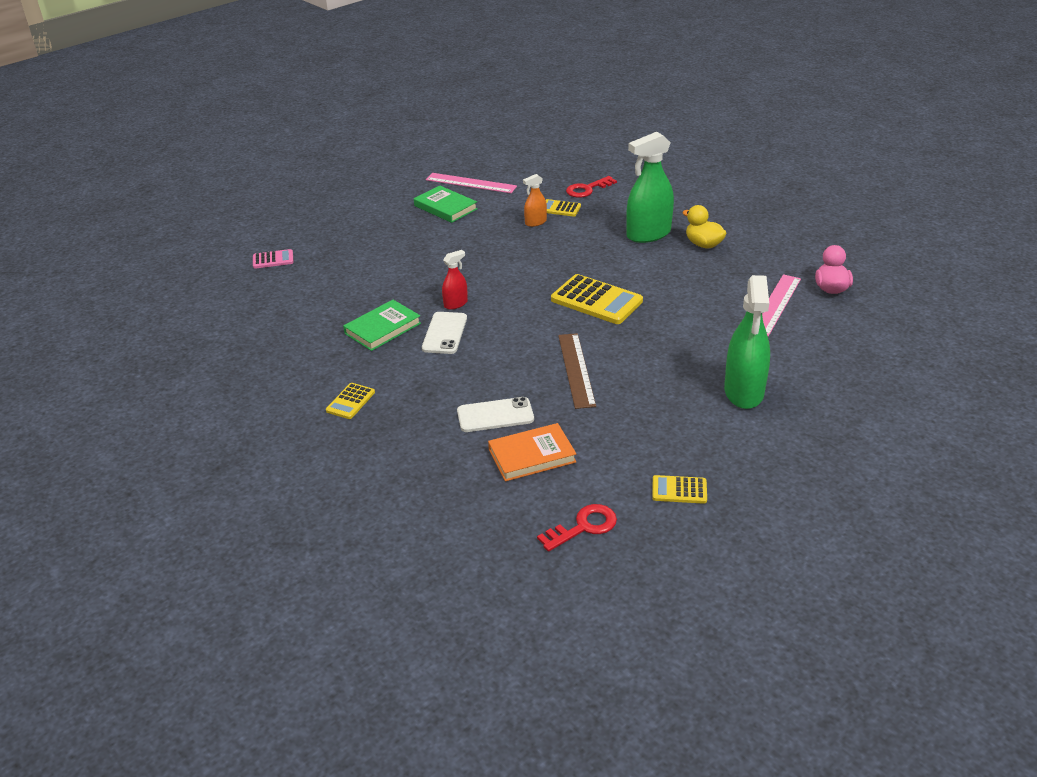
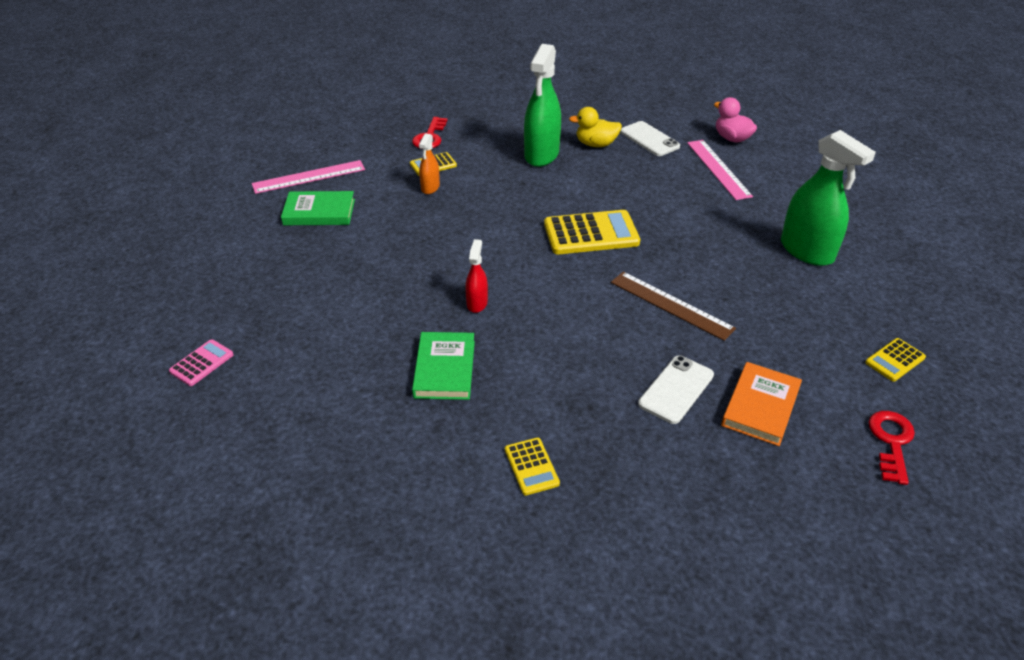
camera: 45 degrees left, 5 degrees up
(444, 333) = (511, 338): white phone -> white phone (649, 139)

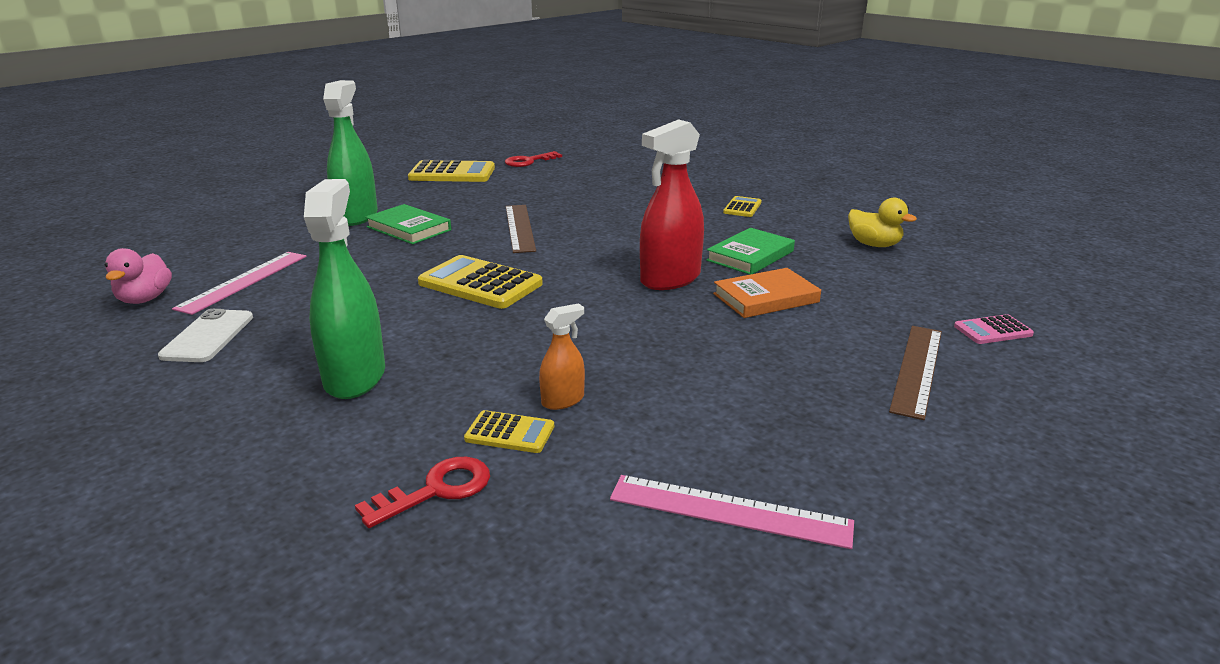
camera: 140 degrees left, 15 degrees down
(250, 295) = (917, 369): none -> brown ruler
(319, 212) = (758, 435): green book -> green book (408, 228)
(477, 303) = (670, 279): red spray bottle -> red spray bottle, size x2.01
(541, 155) = (355, 377): green spray bottle -> green spray bottle turned 60 degrees counterclockwise
(596, 144) = (270, 359): yellow duck -> yellow duck (874, 245)
(676, 389) = (600, 202): white phone -> none
(760, 406) = (566, 184): orange book -> orange book (765, 298)
(895, 360) = (452, 173): yellow calculator -> yellow calculator, size x1.90

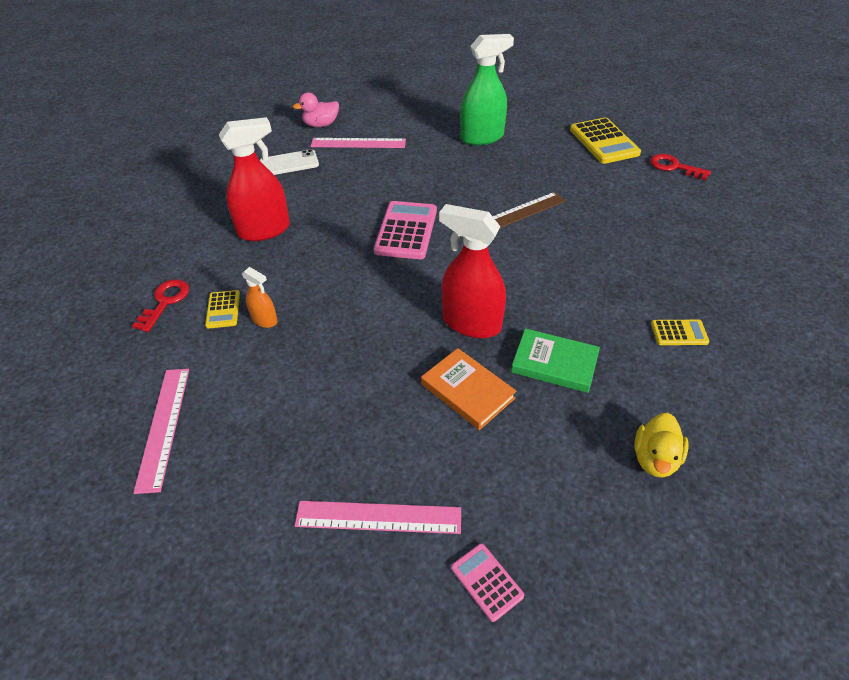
camera: 70 degrees right, 20 degrees up
(355, 377) = (264, 230): green spray bottle -> red spray bottle
(408, 228) = (477, 166): green book -> none
(436, 490) = (165, 302): red key -> red key turned 105 degrees counterclockwise
(480, 284) = (406, 231): yellow calculator -> pink calculator
(917, 369) = (378, 517): brown ruler -> pink ruler

